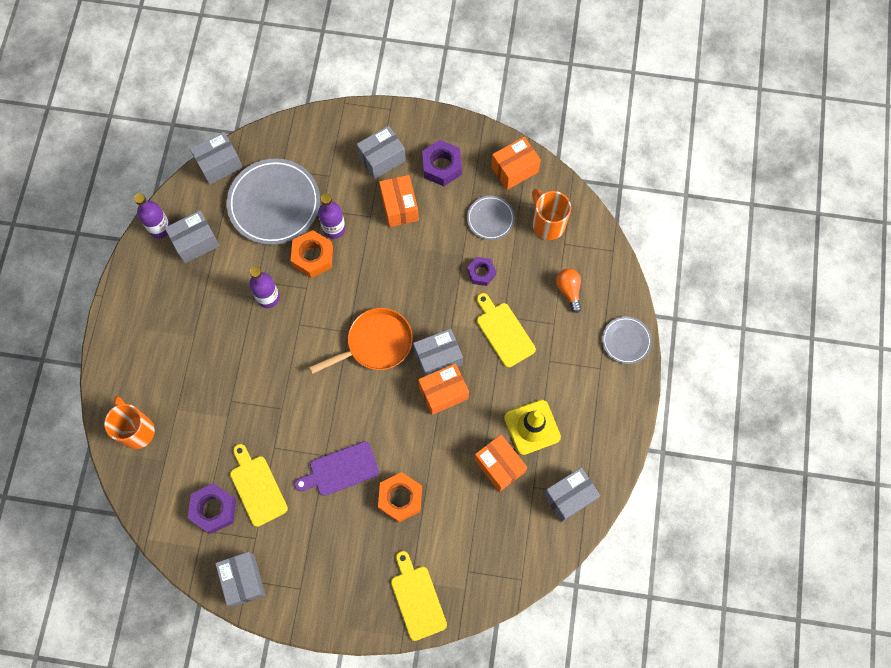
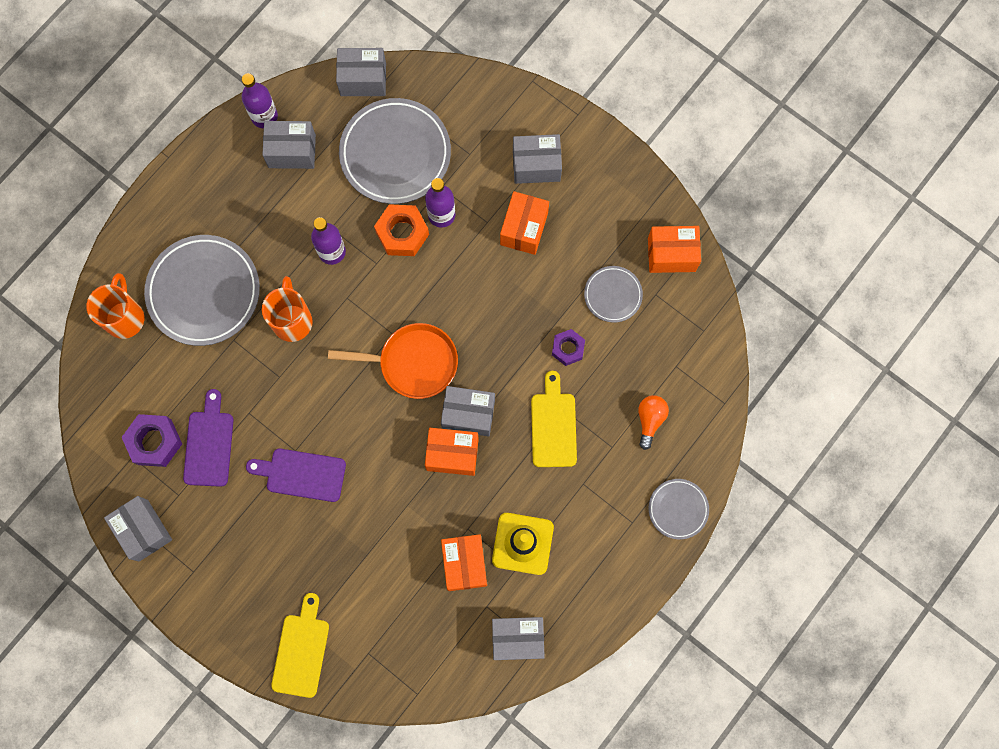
camera: 30 degrees right, 5 degrees up
(187, 378) = (204, 292): none -> grey plate
(243, 580) = (143, 530): grey box -> grey box turned 45 degrees counterclockwise
(257, 487) = (209, 444): yellow cutting board -> purple cutting board
(400, 498) = (344, 539): orange nut -> none
(441, 166) = (595, 208): purple nut -> none
(547, 224) = (671, 334): orange mug -> orange mug (292, 320)

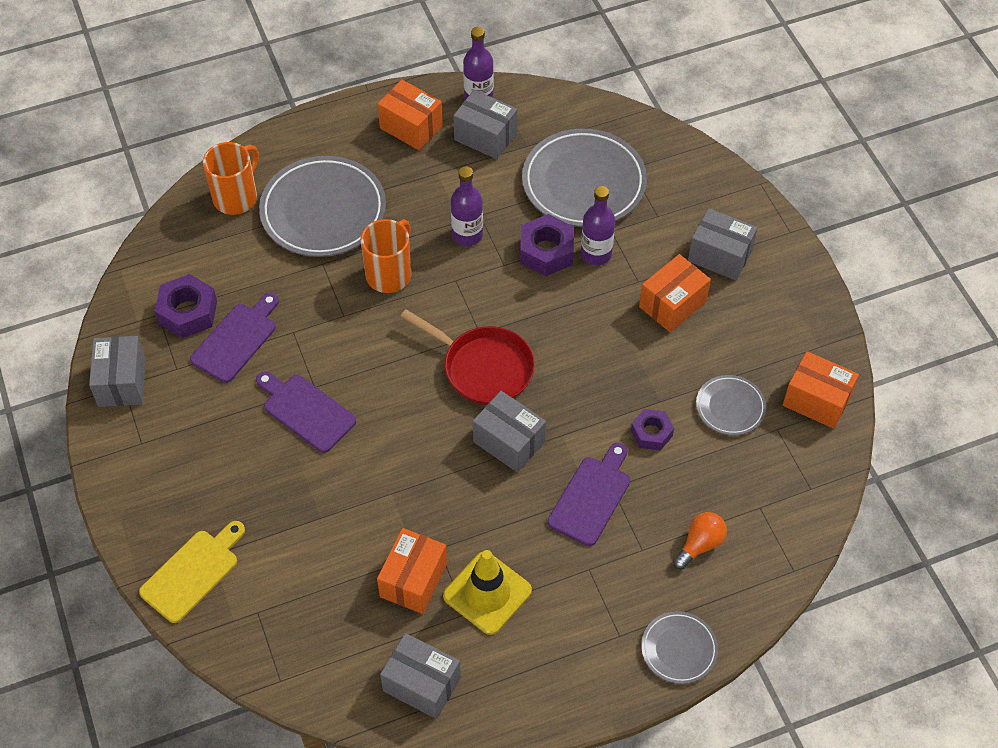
camera: 30 degrees right, 20 degrees down
(363, 79) = (592, 110): grey box -> none
(402, 233) = (546, 251): orange nut -> purple nut
(413, 363) = (483, 367): orange pan -> red pan
(452, 454) = (468, 470): orange box -> orange box (411, 127)
(553, 425) = (591, 497): yellow cutting board -> purple cutting board

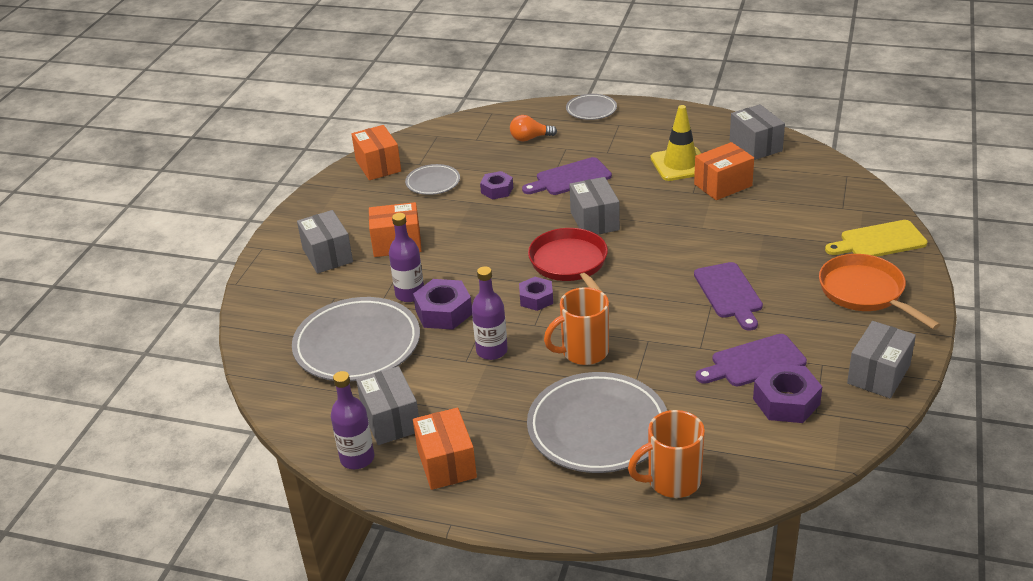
camera: 140 degrees left, 20 degrees down
(175, 482) = (865, 293): none -> orange pan
(479, 309) = (536, 299): none -> purple nut

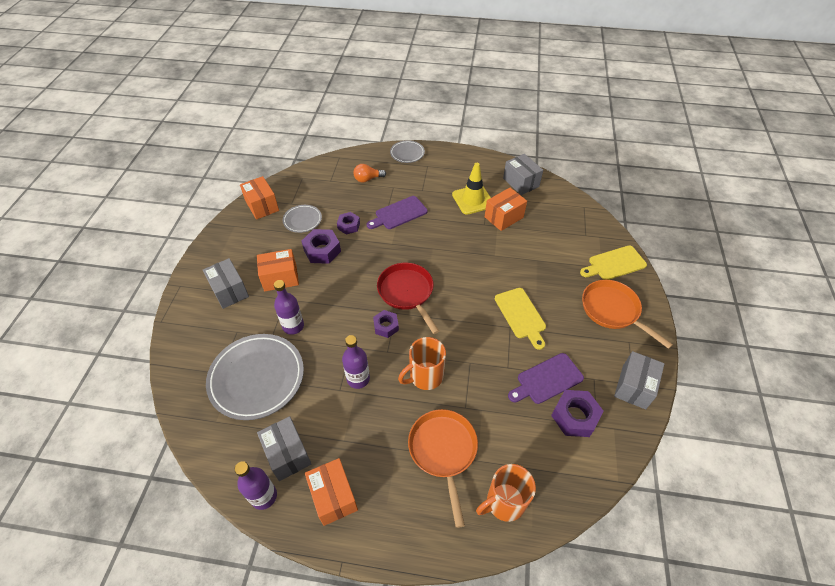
camera: 10 degrees left, 15 degrees up
(443, 312) = (319, 342): purple nut -> purple nut (322, 250)
(594, 221) = (420, 252): grey box -> none
(597, 428) = (443, 451): grey plate -> orange pan
(729, 293) = (521, 315): purple cutting board -> yellow cutting board

